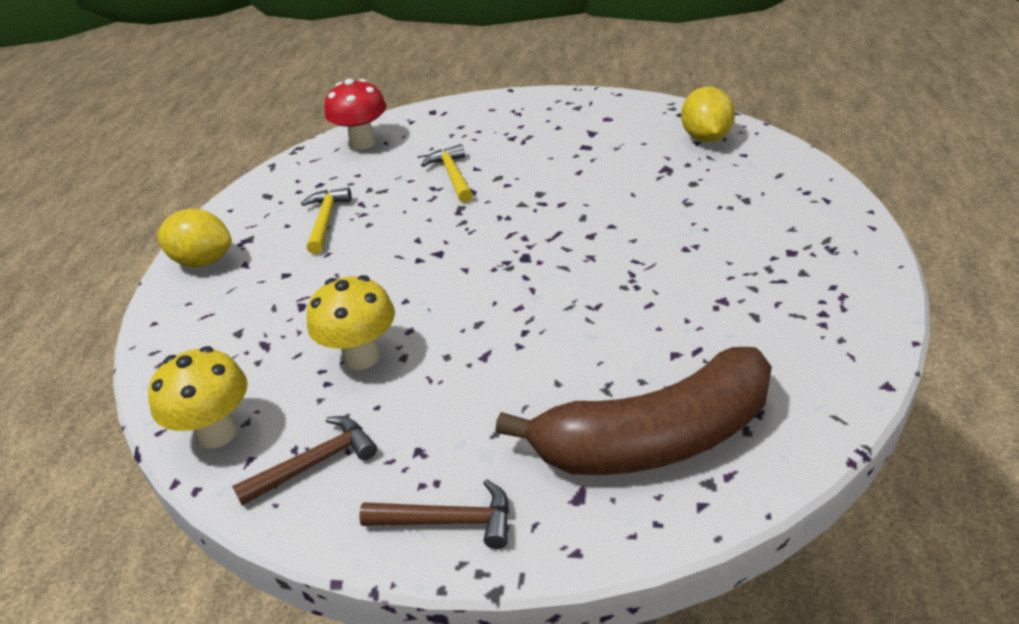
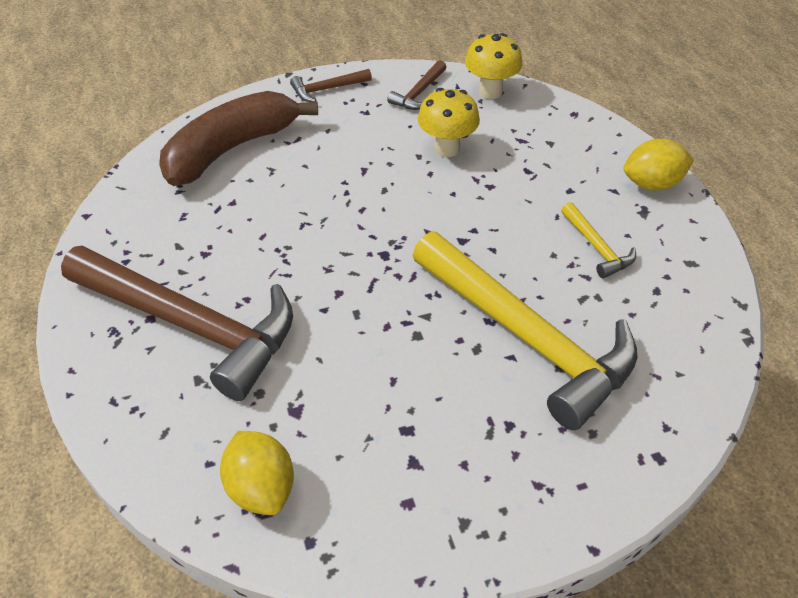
camera: 150 degrees right, 10 degrees up
(363, 143) = (682, 366): red mushroom -> none
(452, 175) = (527, 338): yellow hammer -> yellow hammer, size x2.39
(747, 237) = (192, 325): none -> brown hammer

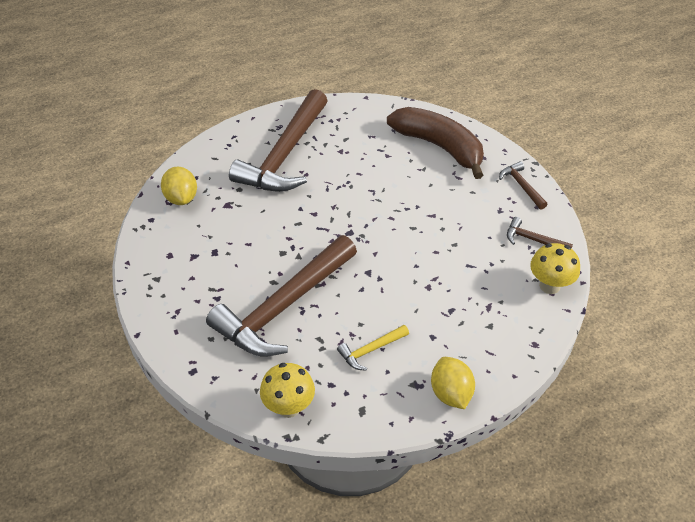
camera: 85 degrees right, 0 degrees up
(261, 487) = (181, 198): yellow lemon -> yellow lemon turned 75 degrees counterclockwise
(446, 148) = (466, 260): yellow mushroom -> yellow mushroom (289, 407)
(527, 338) = (283, 307): yellow hammer -> brown hammer

